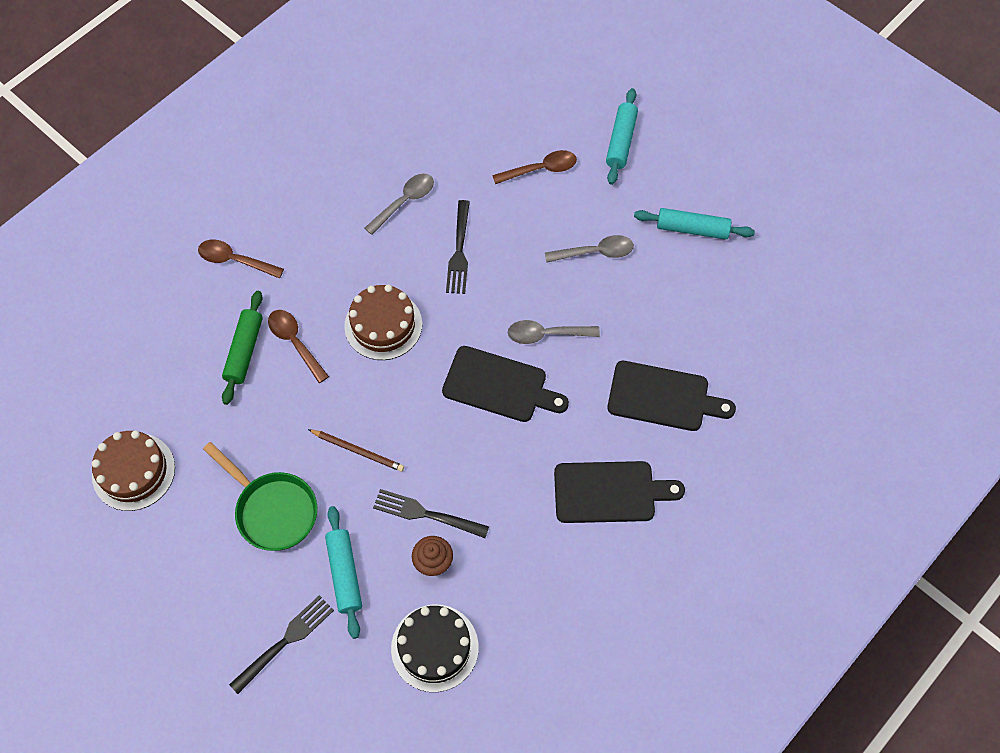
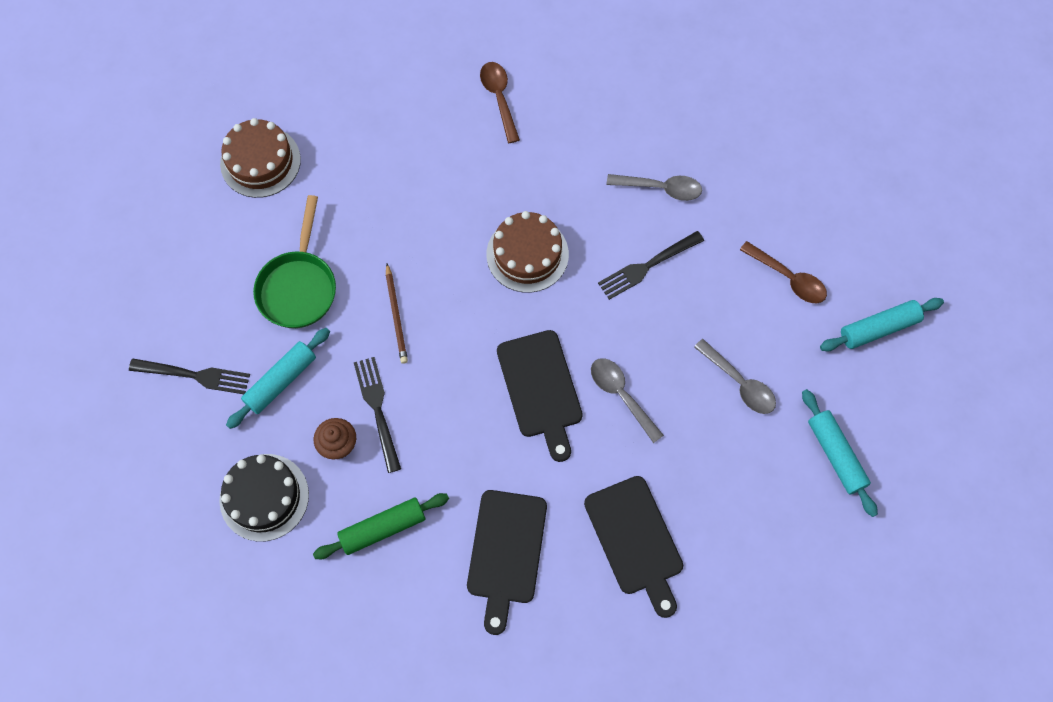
camera: 55 degrees right, 5 degrees up
(244, 351) = (422, 165): green rolling pin -> green rolling pin (383, 528)
(295, 342) = (459, 197): brown spoon -> none
(610, 492) = (506, 552): black cutting board -> black cutting board turned 45 degrees clockwise

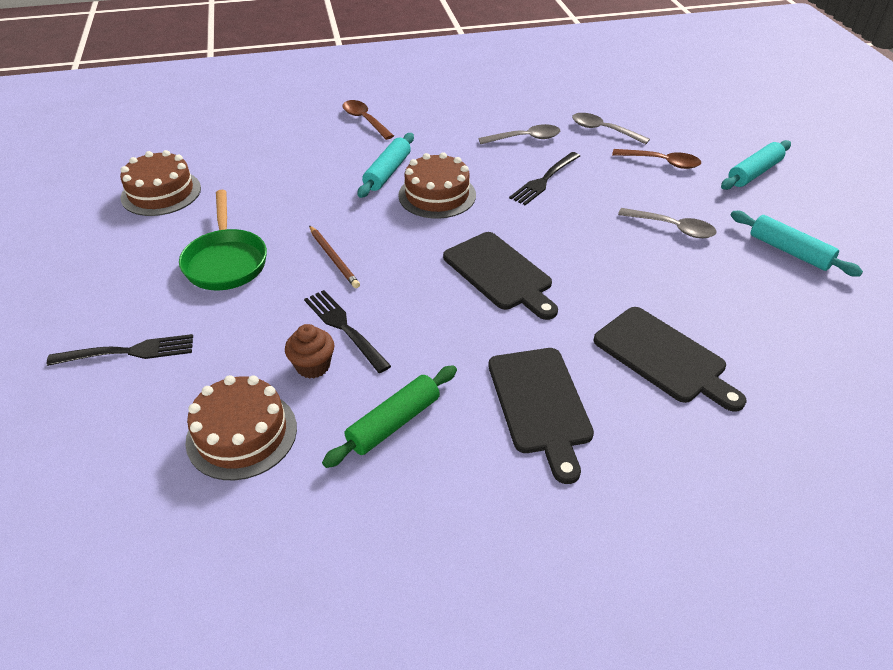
camera: 20 degrees left, 25 degrees down
(264, 497) = (242, 434): black cake -> brown cake
(281, 381) = (230, 332): turquoise rolling pin -> turquoise rolling pin (387, 172)
(621, 395) = (577, 260): grey spoon -> grey spoon (603, 130)

